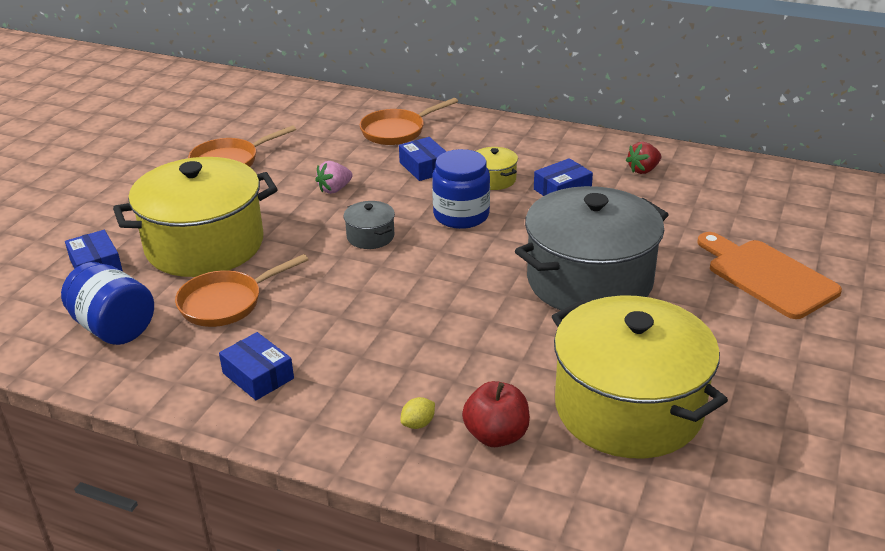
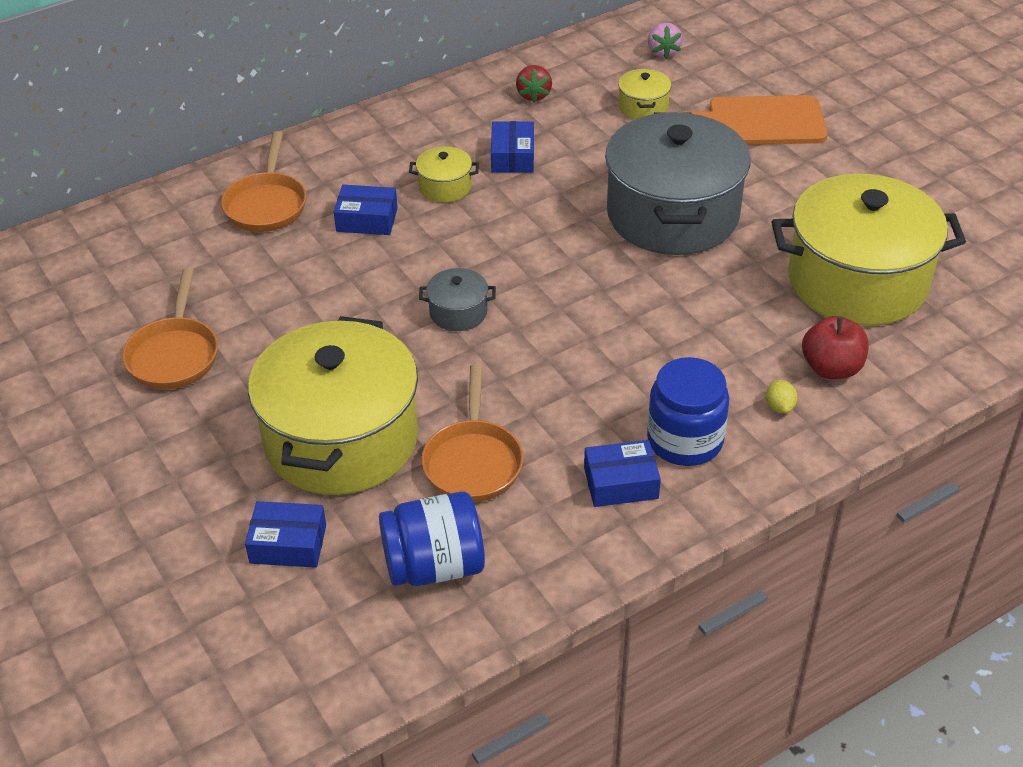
camera: 55 degrees left, 10 degrees up
(334, 189) = (336, 299): pink strawberry -> pink strawberry (663, 52)
(461, 215) = (486, 237): blue jar -> blue jar (685, 440)
(700, 217) = (643, 107): none -> yellow pot

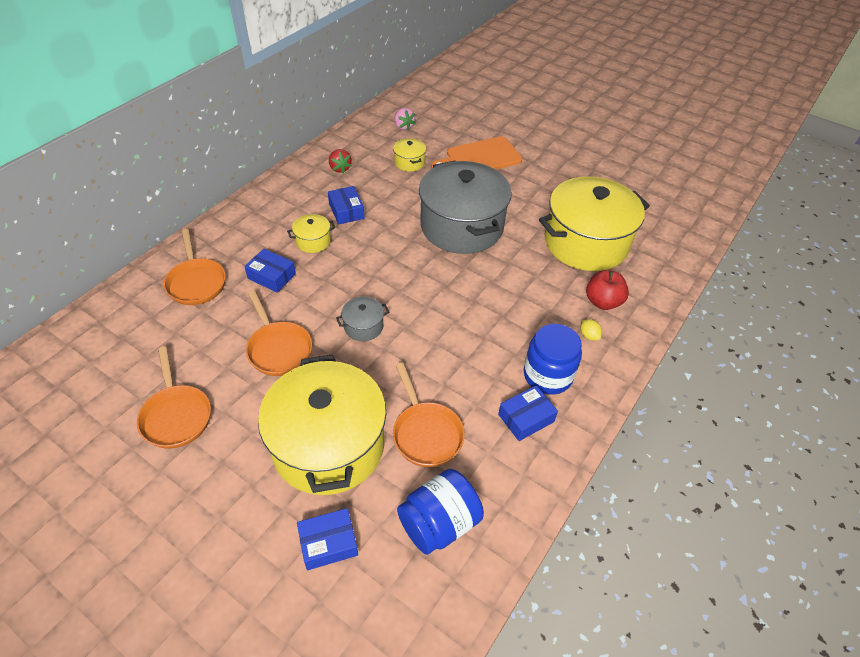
camera: 25 degrees left, 5 degrees up
(333, 311) = (278, 349): none -> orange pan
(367, 219) = (271, 276): blue box -> blue box turned 45 degrees clockwise

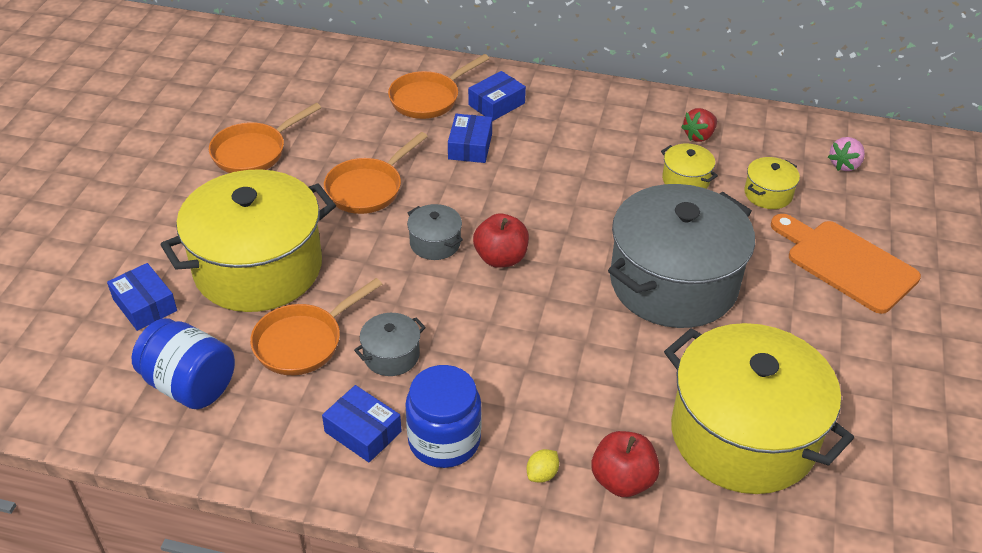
camera: 70 degrees right, 5 degrees down
(313, 241) = (547, 158): yellow pot -> yellow pot (685, 180)
(346, 211) = (621, 167): blue box -> blue box (496, 104)
(398, 296) = (501, 258): none -> red apple
(462, 383) = (391, 355): none -> grey pot

